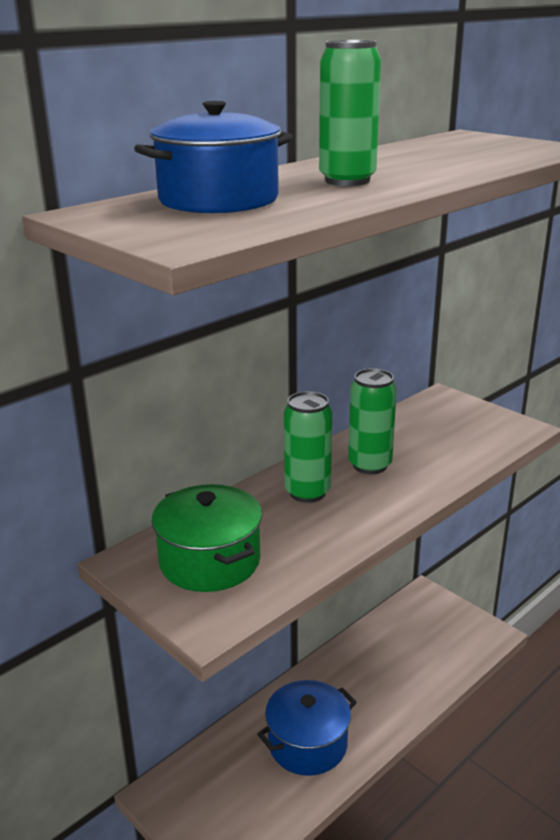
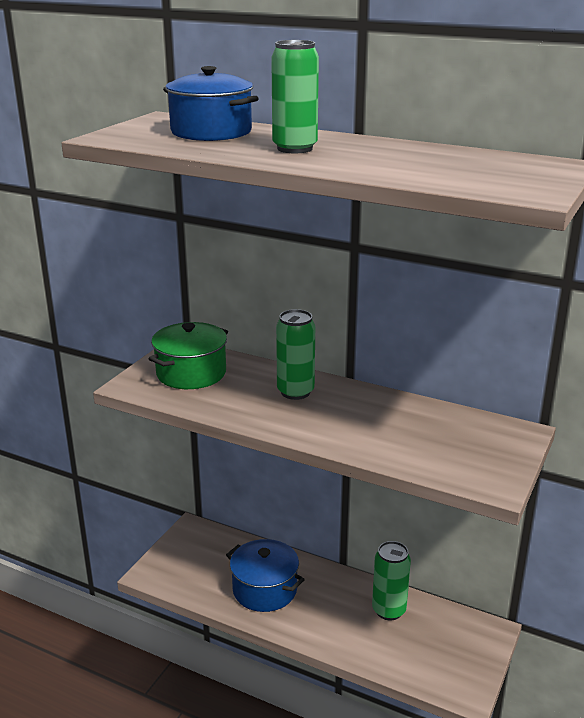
camera: 70 degrees right, 0 degrees up
(370, 465) = (355, 411): green can -> green can (389, 610)

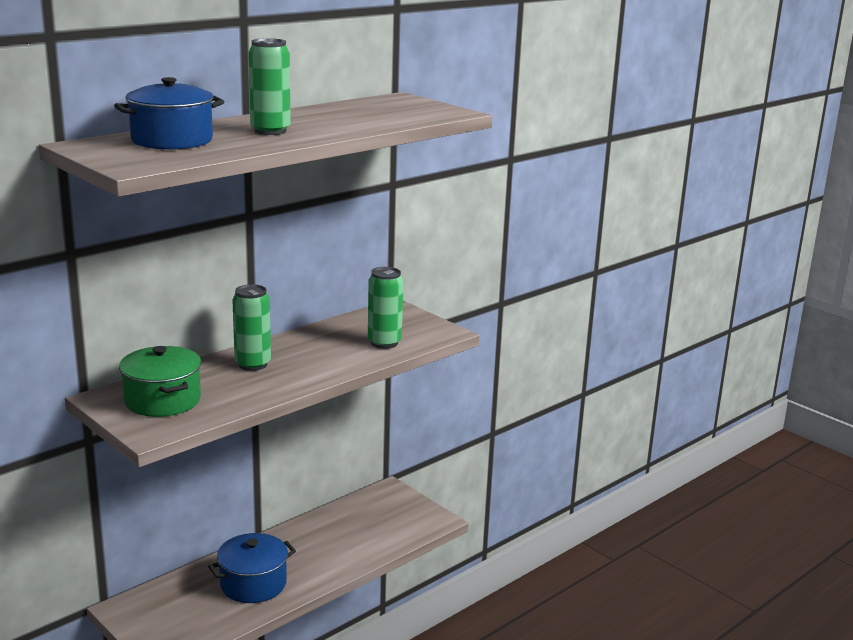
camera: 70 degrees left, 5 degrees down
(389, 610) = (332, 527): green can -> green can (384, 343)

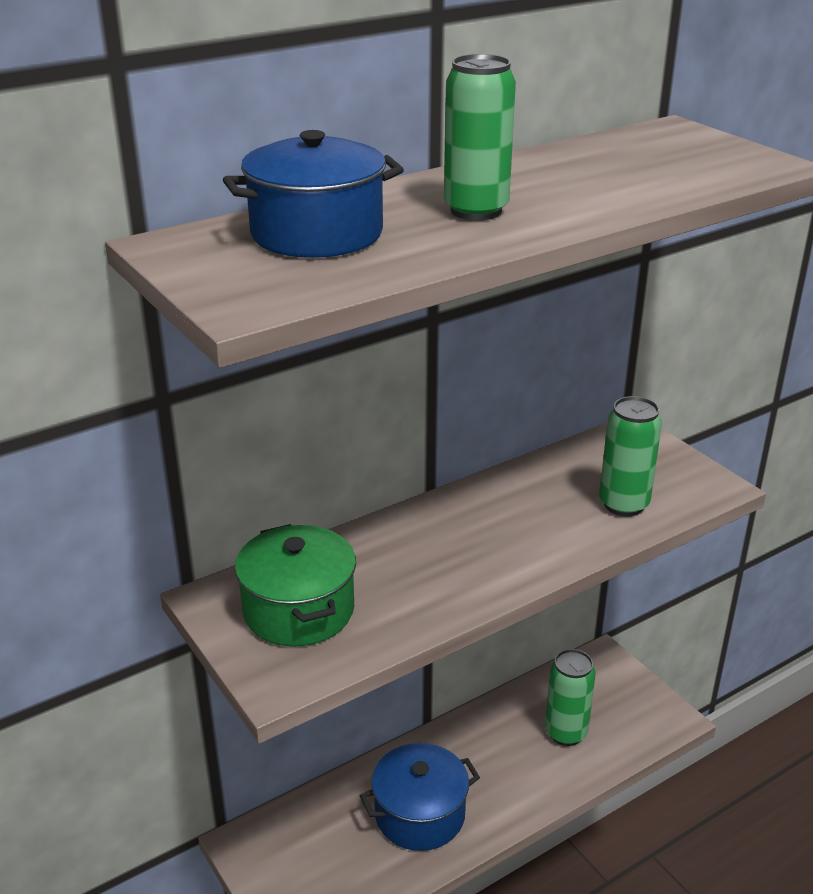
camera: 10 degrees right, 10 degrees up
(253, 364) = (431, 540): green can -> green can (566, 733)

